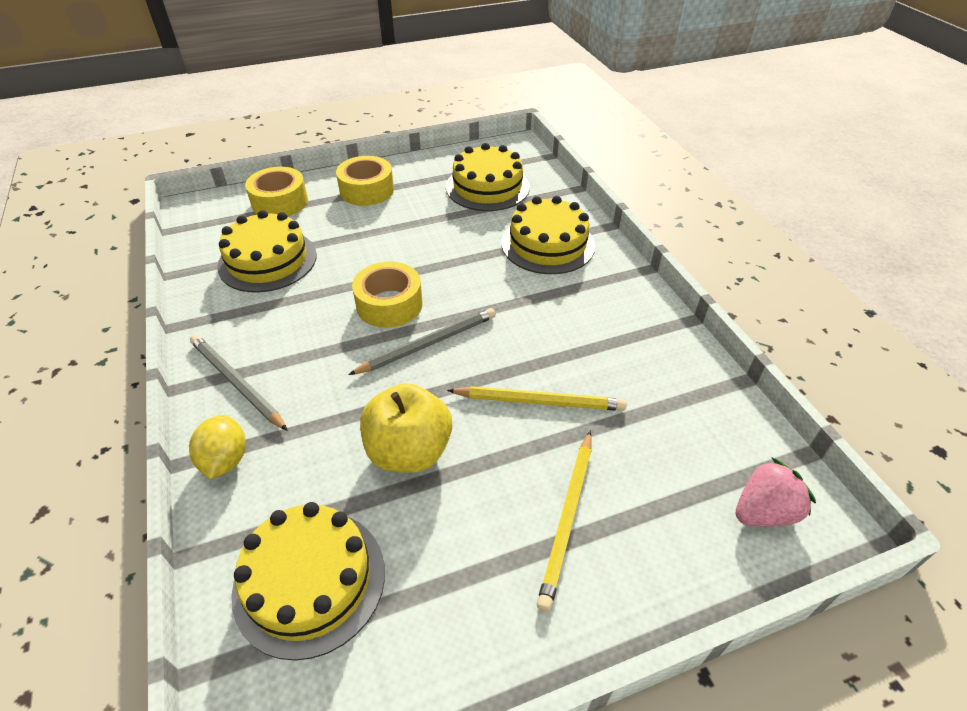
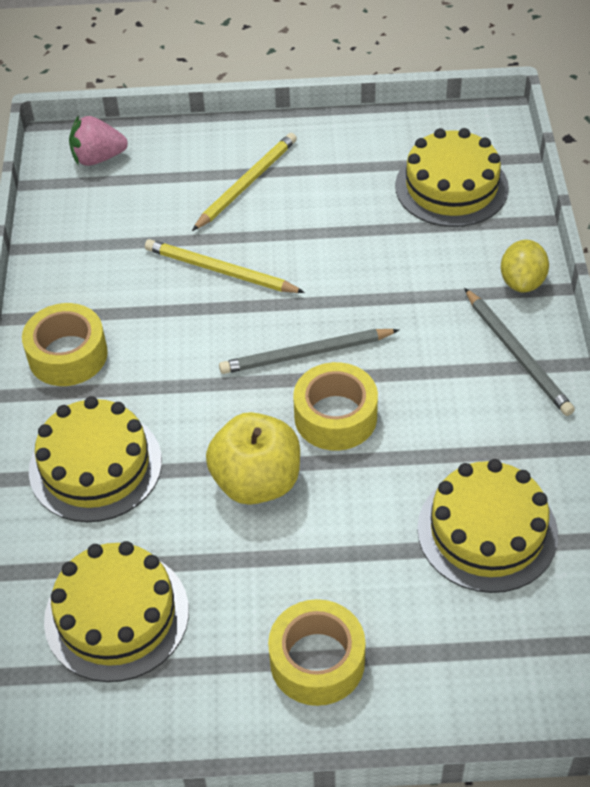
camera: 160 degrees left, 5 degrees up
(280, 202) = (468, 667): yellow tape -> yellow tape (68, 355)
(409, 451) = (356, 254): yellow apple -> yellow apple (256, 481)

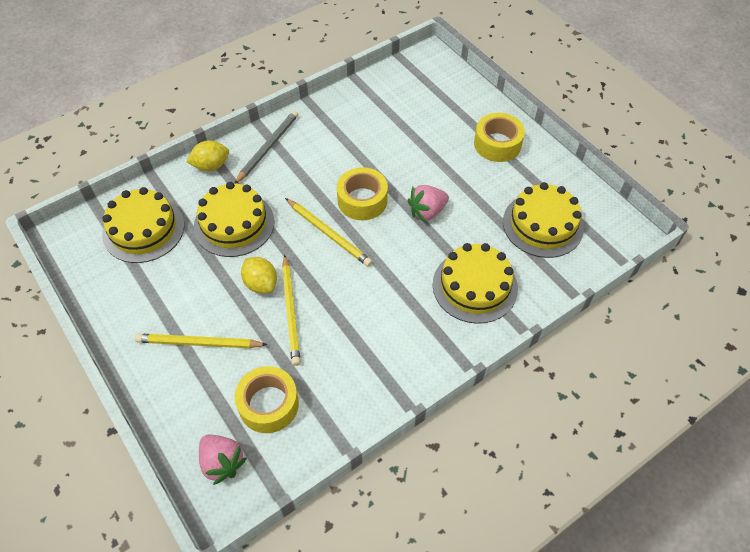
camera: 125 degrees left, 5 degrees up
(68, 355) = (414, 352): yellow tape -> yellow tape (268, 404)
(256, 481) = (427, 211): yellow apple -> pink strawberry
(282, 260) = (261, 284): none -> yellow lemon
(306, 354) = (329, 234): grey pencil -> yellow pencil
(487, 531) = (385, 118): yellow cake -> yellow cake (234, 224)

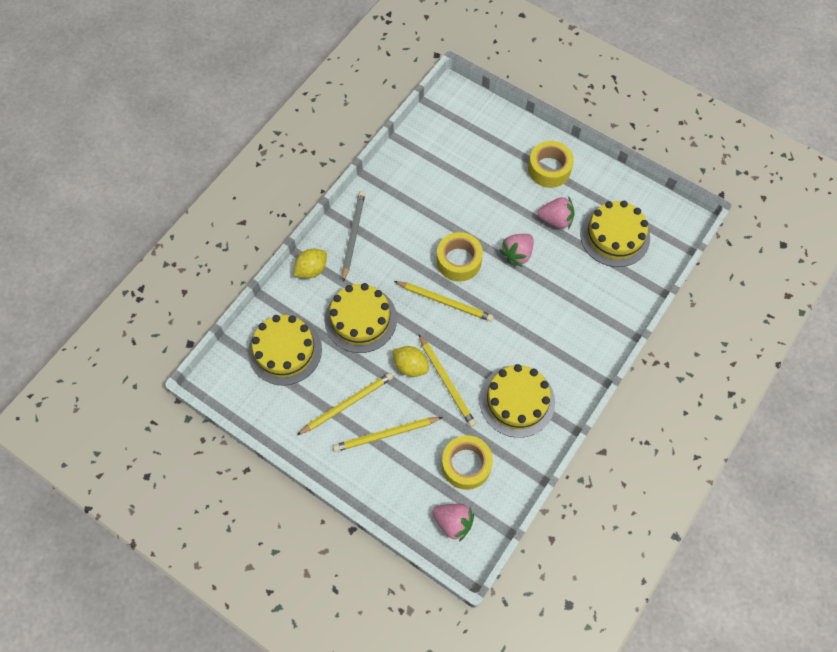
camera: 20 degrees left, 10 degrees up
(176, 299) = (347, 404): none -> yellow pencil
(475, 286) = (582, 310): yellow cake -> yellow cake (517, 401)
(484, 191) = (556, 220): none -> pink strawberry

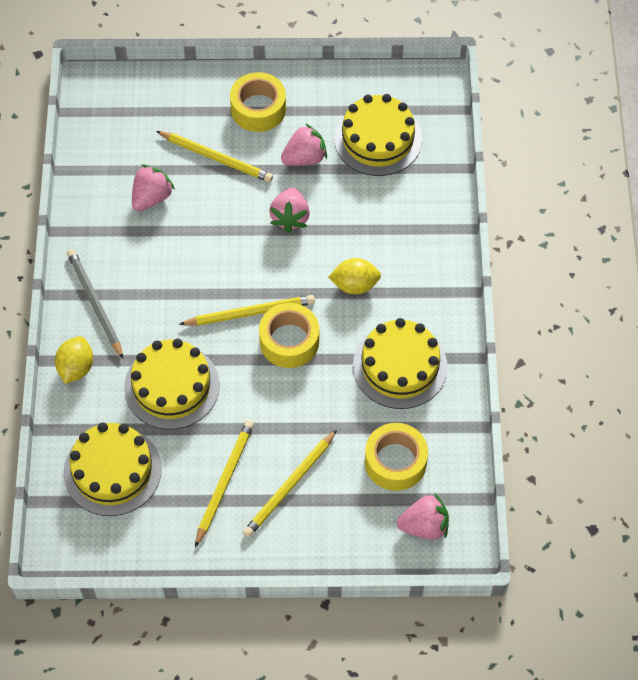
camera: 35 degrees left, 5 degrees down
(410, 366) = (263, 401): yellow lemon -> yellow lemon (355, 285)
(438, 188) = (152, 197): none -> pink strawberry
(447, 382) = (313, 393): yellow pencil -> yellow pencil (216, 158)
(459, 261) = (233, 261): yellow tape -> yellow tape (289, 341)

